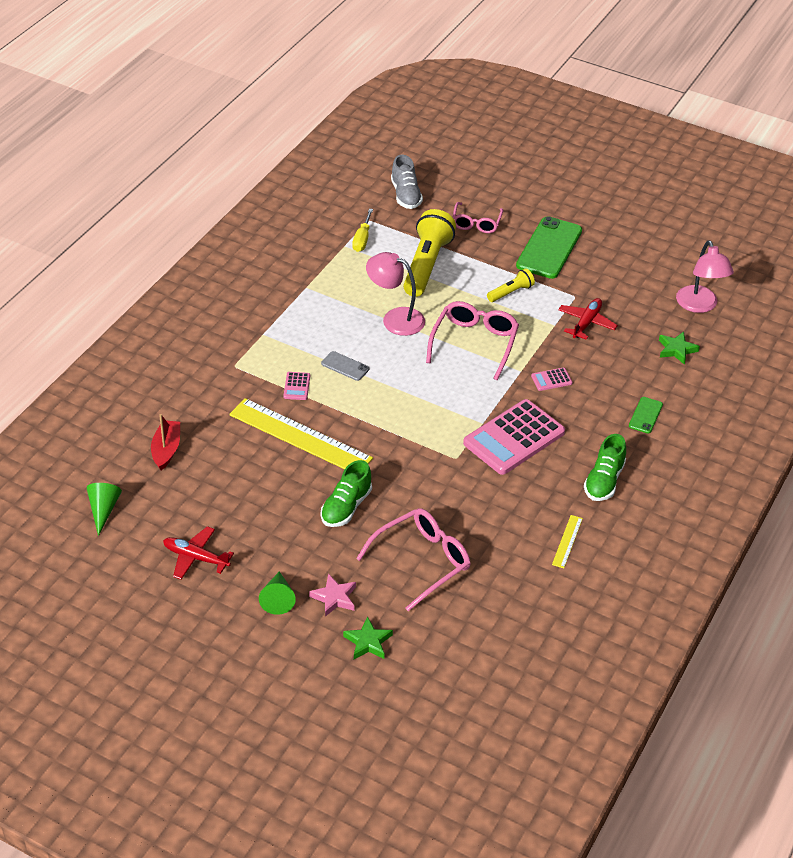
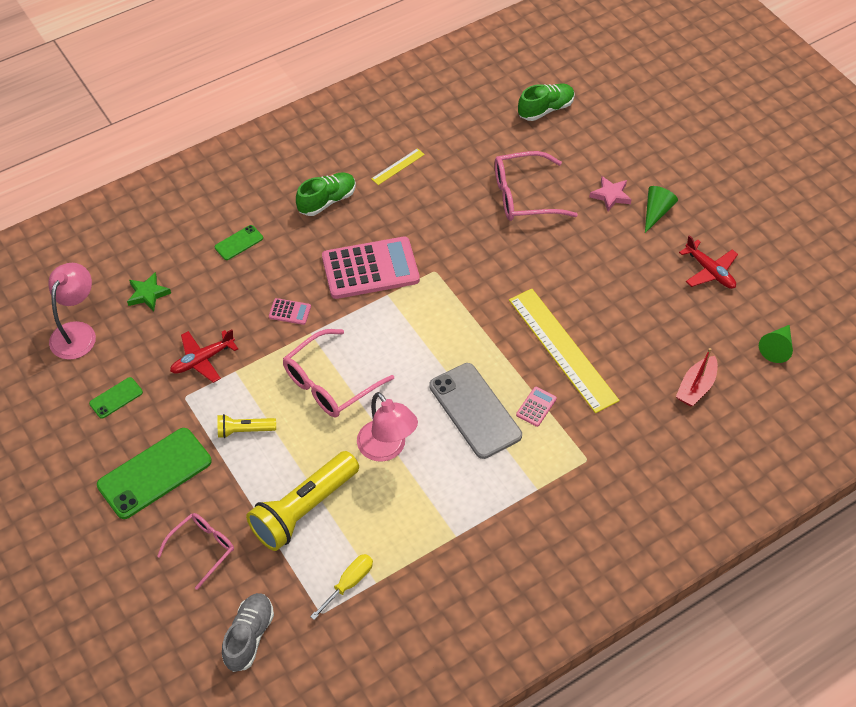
camera: 150 degrees left, 10 degrees up
(345, 366) = (475, 410): grey phone -> grey phone, size x2.07
(346, 507) = (559, 264): green shoe -> green shoe (545, 109)
(368, 642) = (603, 154): green star -> none
(623, 278) = (116, 398): none -> green phone

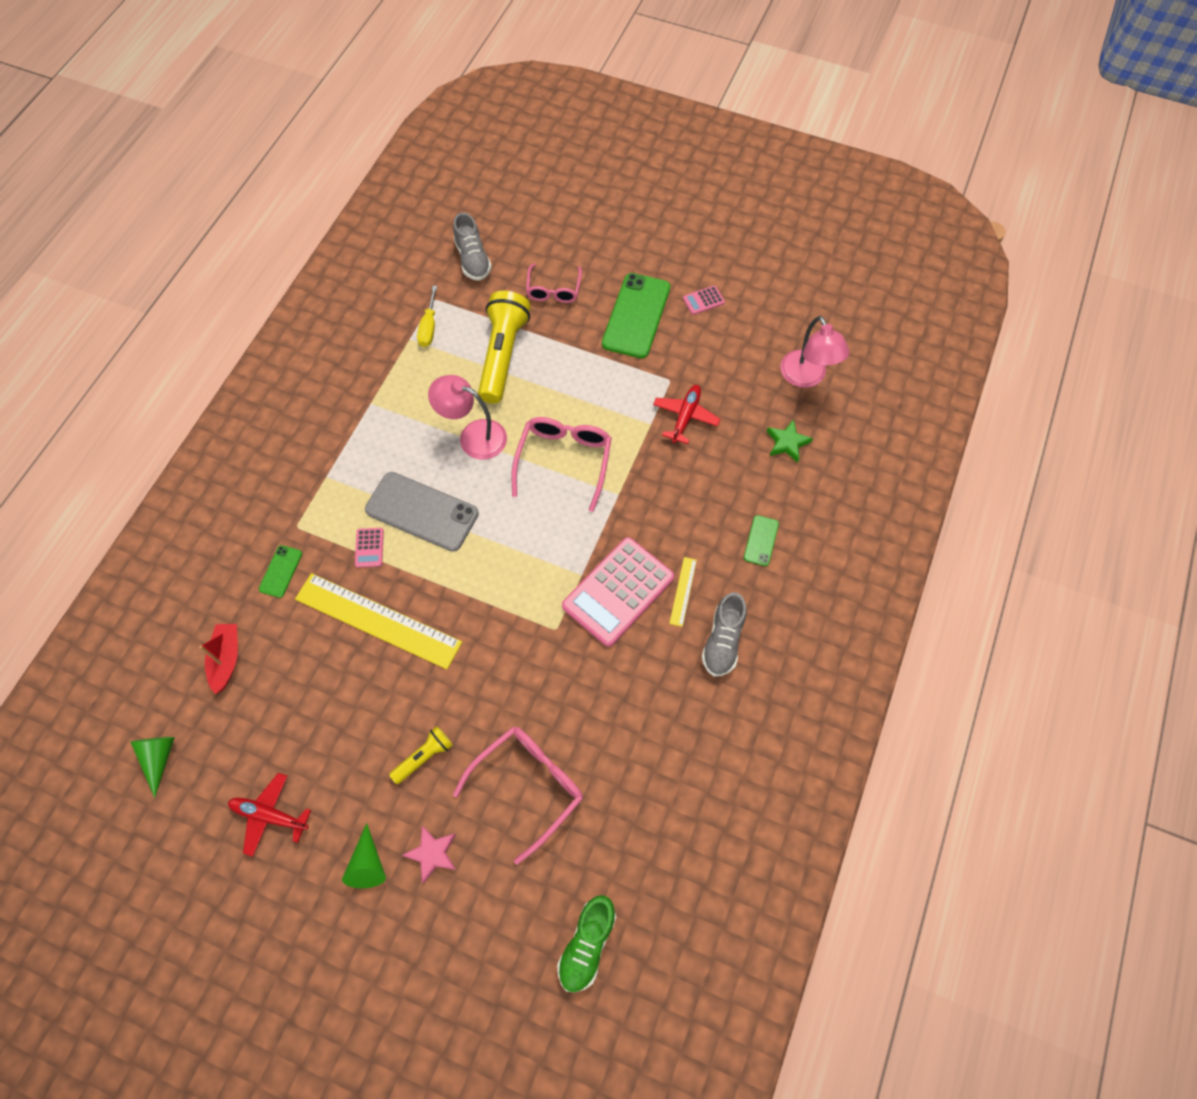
camera: 145 degrees right, 10 degrees up
(116, 398) = (721, 348): green phone -> green phone (281, 571)
(244, 430) = (599, 383): yellow flashlight -> yellow flashlight (424, 757)
(290, 312) = (653, 502): pink calculator -> pink calculator (703, 300)
(327, 201) = (723, 641): green shoe -> grey shoe
(398, 166) = (689, 734): yellow ruler -> yellow ruler (683, 591)

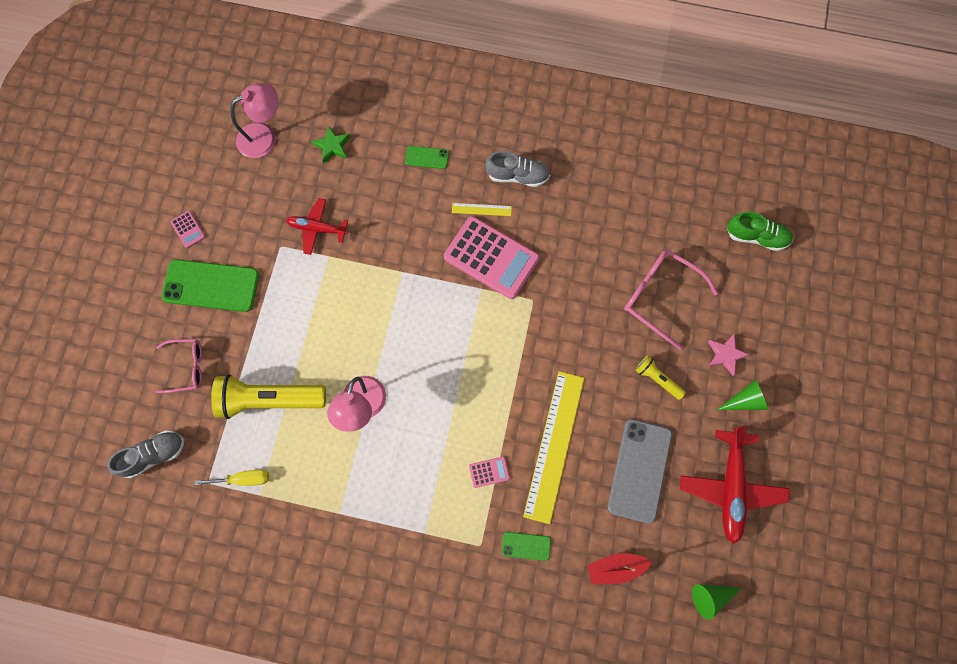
camera: 100 degrees left, 10 degrees up
(269, 815) = (730, 487): red plane -> red plane, size x1.63
(422, 512) = (446, 434): grey phone -> grey phone (639, 470)
(564, 460) = (376, 322): pink glasses -> none

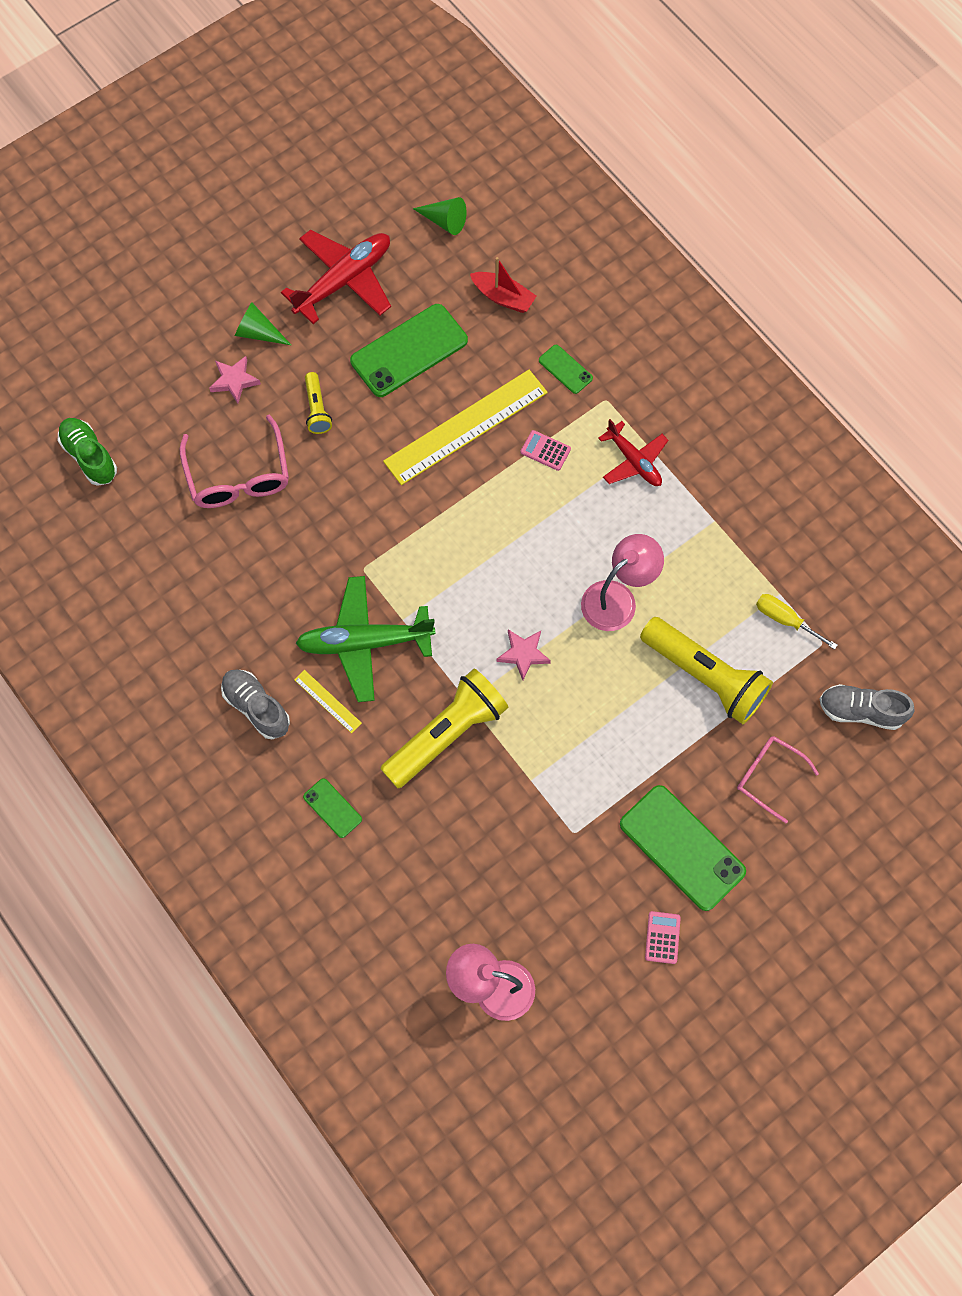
camera: 140 degrees left, 5 degrees down
(317, 228) = (519, 821): red plane -> red plane (634, 461)
(332, 146) = (424, 909): green star -> none
(392, 325) = (523, 654): none -> pink star
(398, 243) = (446, 734): none -> yellow flashlight
(491, 258) = (364, 642): pink calculator -> green plane
(639, 470) = (409, 351): grey phone -> green phone

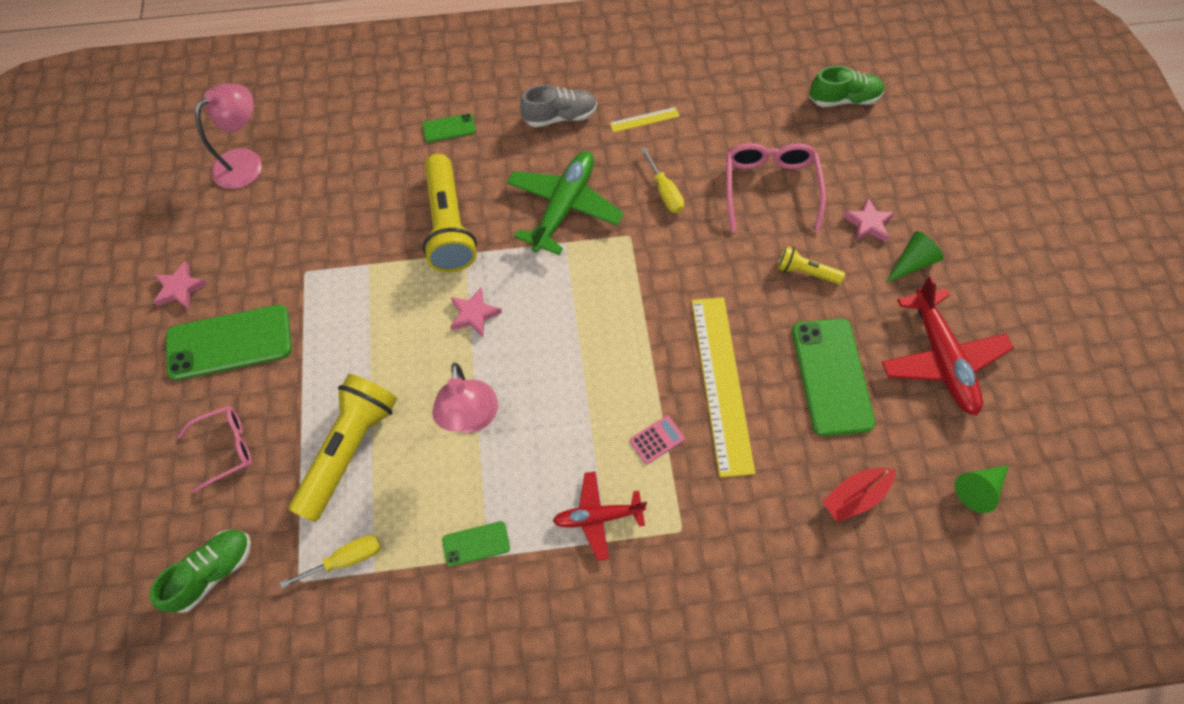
camera: 120 degrees right, 5 degrees down
(238, 476) = (769, 187): pink glasses -> pink glasses turned 75 degrees clockwise
(295, 563) = (664, 192): none -> yellow screwdriver
(328, 701) = (532, 161): yellow ruler -> yellow ruler (644, 120)
(565, 369) = (737, 510): green phone -> green phone (476, 543)
(662, 937) = (180, 288): pink calculator -> pink star
(705, 676) = (349, 450): yellow flashlight -> yellow flashlight turned 135 degrees clockwise
(861, 711) = (213, 572): grey shoe -> green shoe

